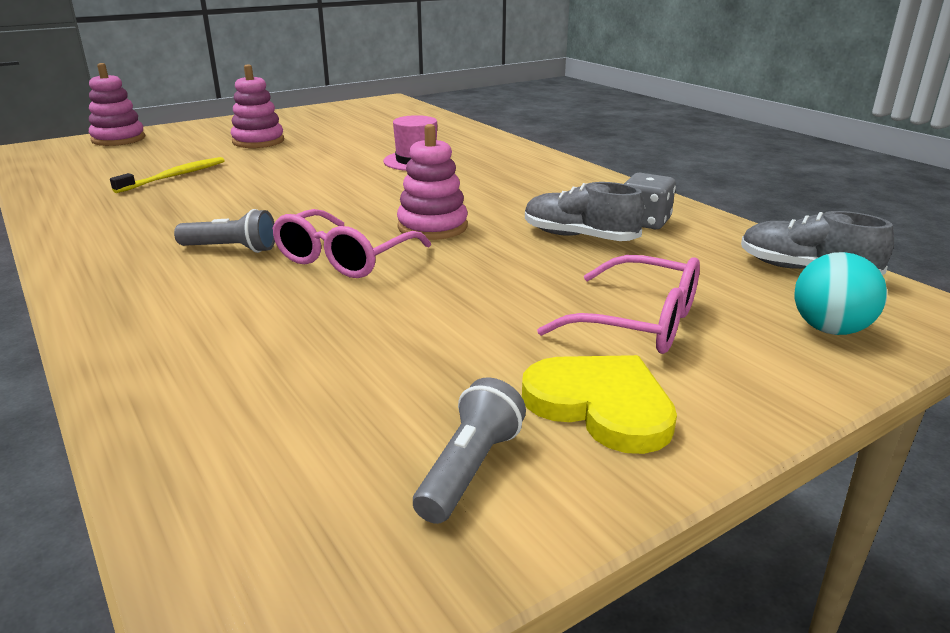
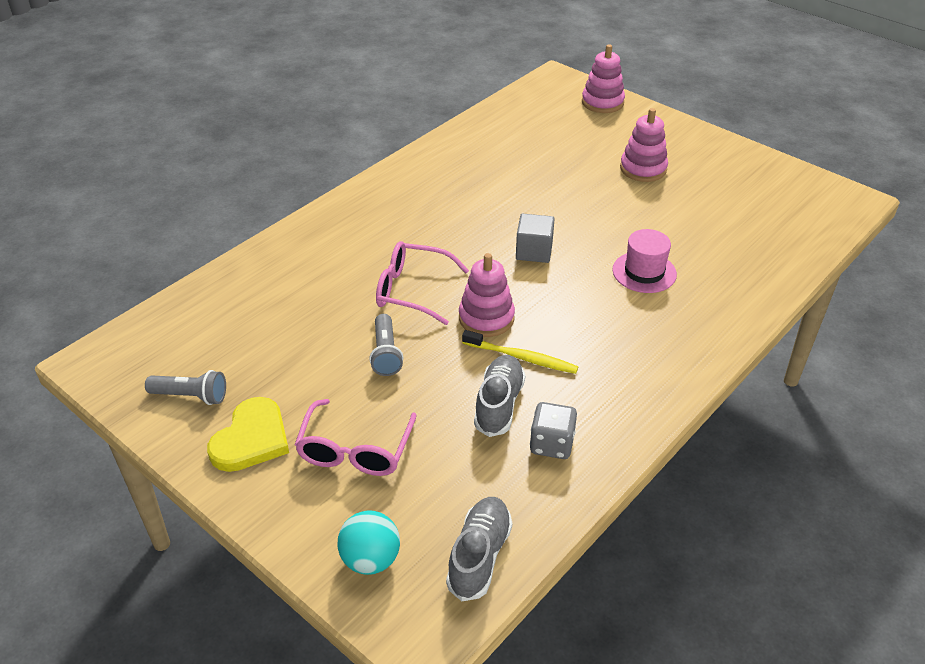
camera: 75 degrees right, 15 degrees up
(175, 176) = (532, 163): yellow toothbrush -> yellow toothbrush (522, 358)
(231, 249) = (410, 237): grey flashlight -> grey flashlight (386, 354)
(337, 194) = (534, 251): none -> grey cube

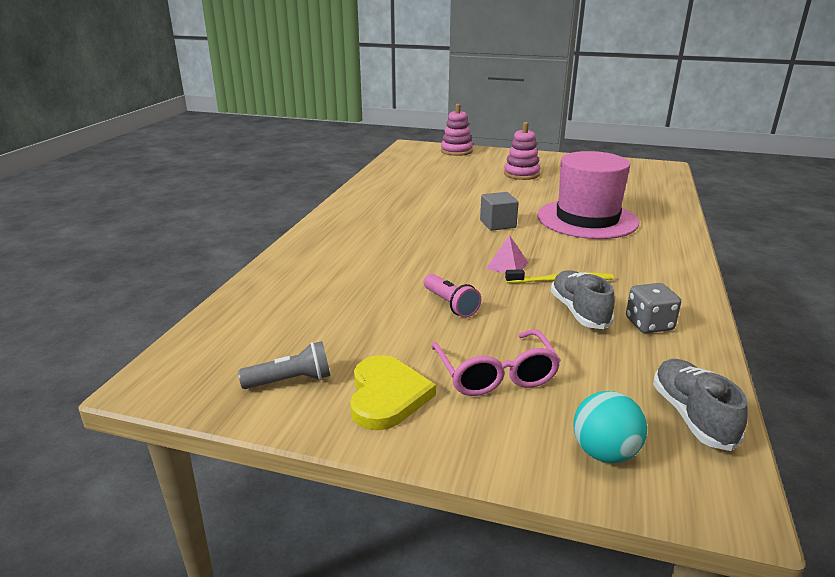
camera: 25 degrees left, 15 degrees down
(386, 354) = (450, 304): grey flashlight -> pink flashlight
(412, 290) = (429, 263): pink glasses -> none
(486, 318) = (507, 265): pink stacking toy -> pink pyramid
(644, 272) = (587, 219): pink hat -> pink hat, size x1.92

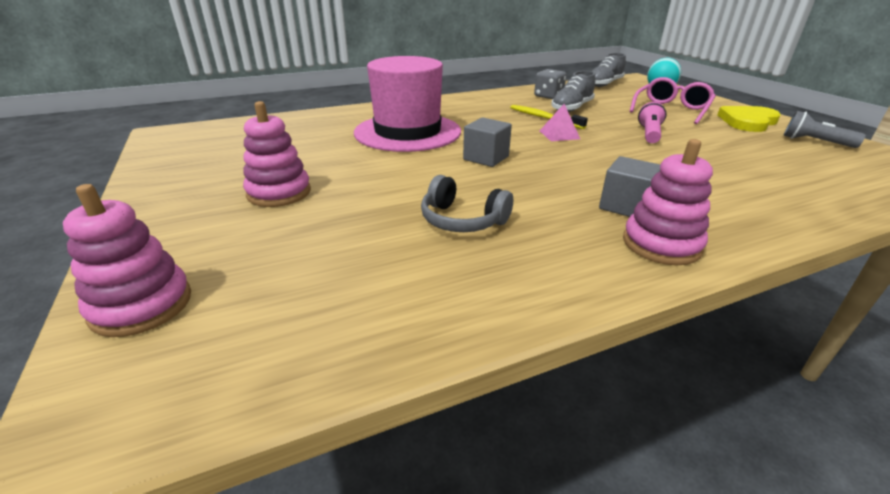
camera: 130 degrees left, 5 degrees up
(340, 219) = (661, 244): none -> pink stacking toy
(377, 230) = (625, 206): none -> grey cube
(432, 195) = (462, 220): none -> grey headphones

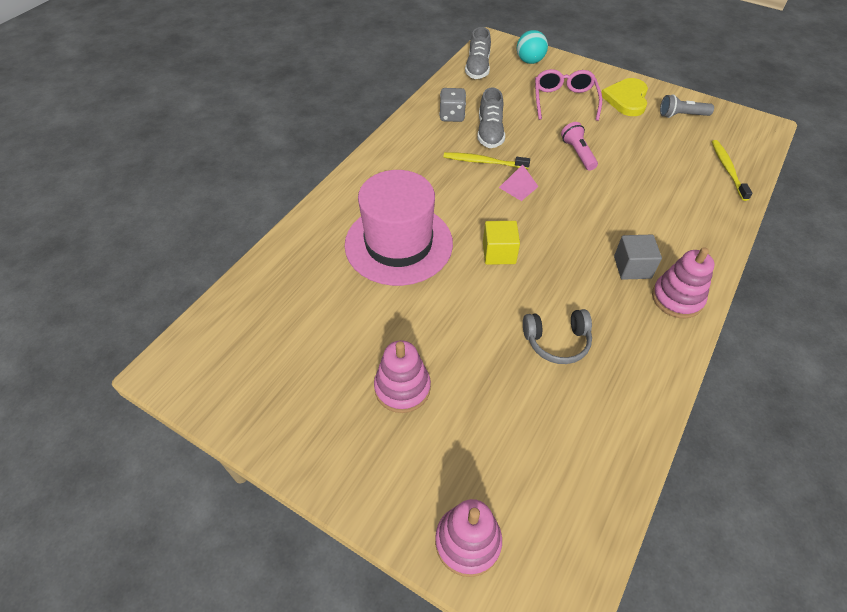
camera: 35 degrees left, 20 degrees up
(486, 158) = (499, 253): grey cube -> yellow cube
(852, 184) = (727, 169): none -> yellow toothbrush

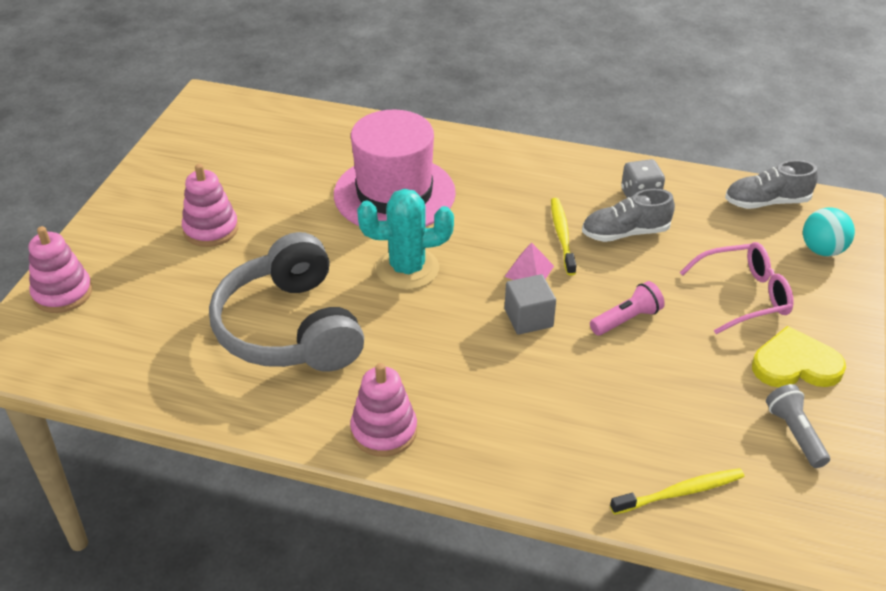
camera: 75 degrees right, 10 degrees down
(499, 253) = (407, 269): yellow cube -> turquoise cactus
(557, 341) = (290, 328): grey headphones -> grey headphones, size x2.04
(632, 267) = (424, 386): grey cube -> grey cube (528, 318)

